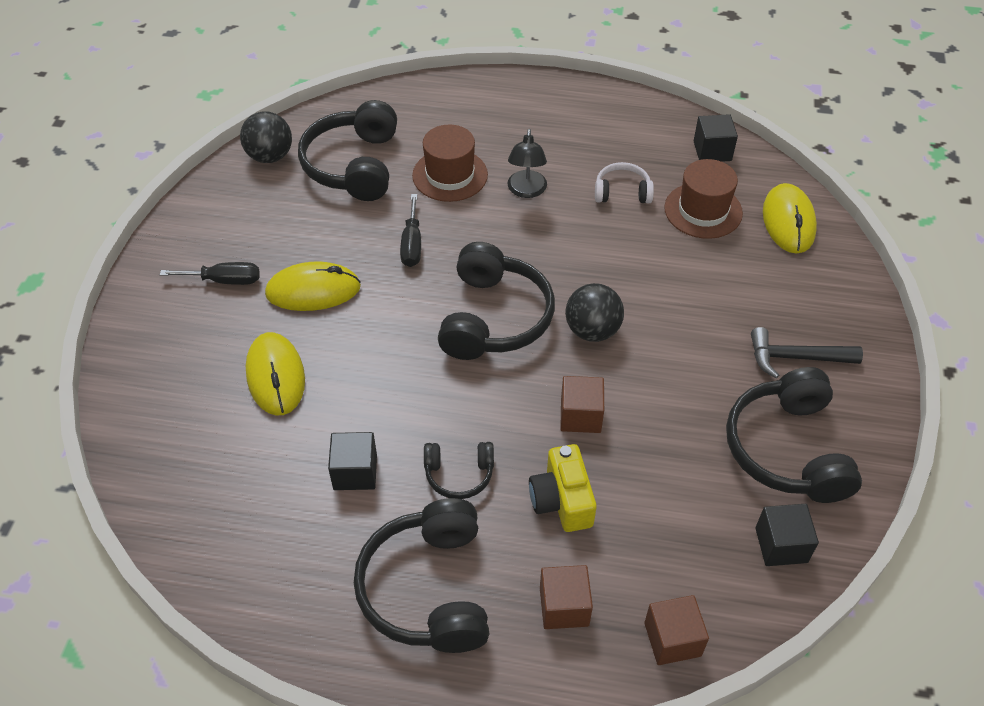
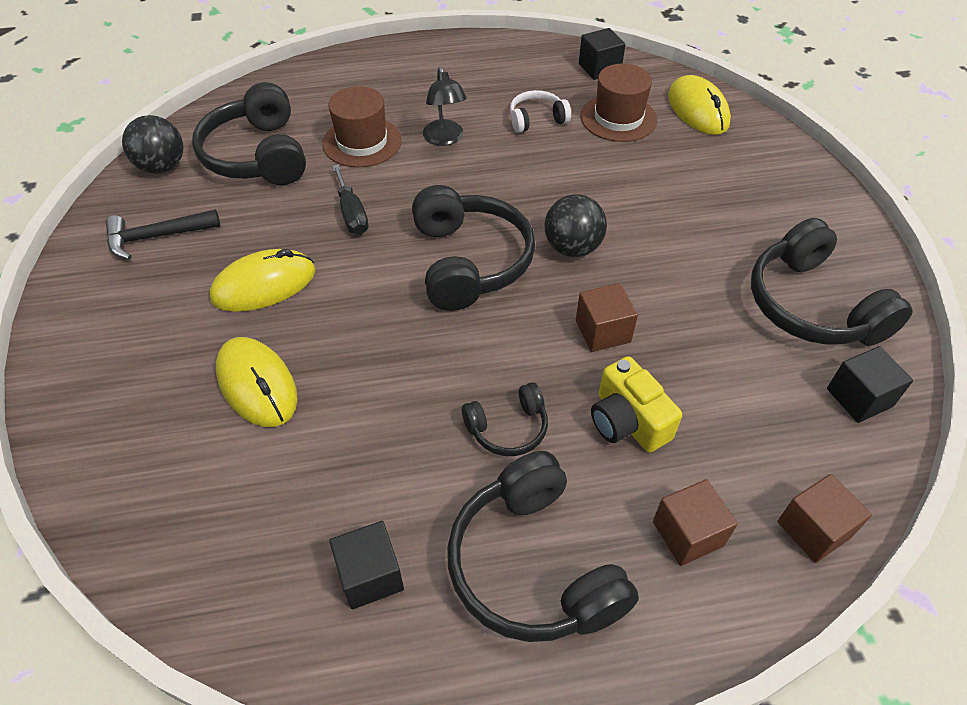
camera: 20 degrees left, 0 degrees up
(224, 280) = (157, 300): black screwdriver -> none
(355, 472) = (392, 461): black cube -> black cube (370, 575)
(796, 357) = (771, 222): black hammer -> black hammer (157, 237)

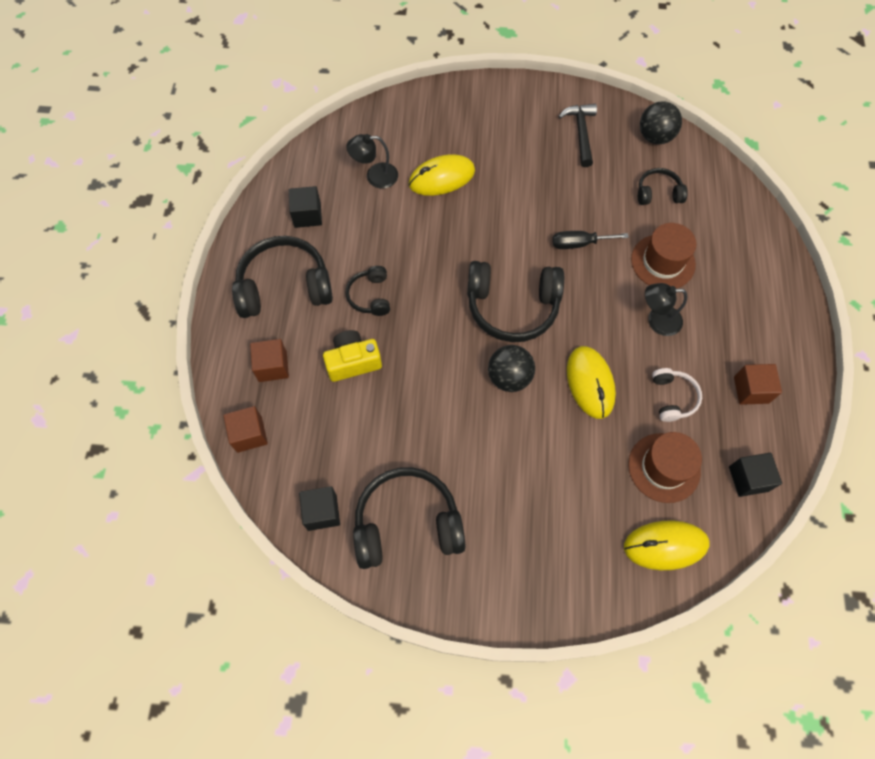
camera: 105 degrees right, 15 degrees up
(258, 155) = (658, 193): black headphones -> black headphones, size x0.52
(264, 285) = (521, 187): yellow mouse -> yellow mouse (590, 383)
(264, 484) = (375, 176): none -> black lamp
(603, 331) = (426, 371): brown cube -> brown cube (751, 390)

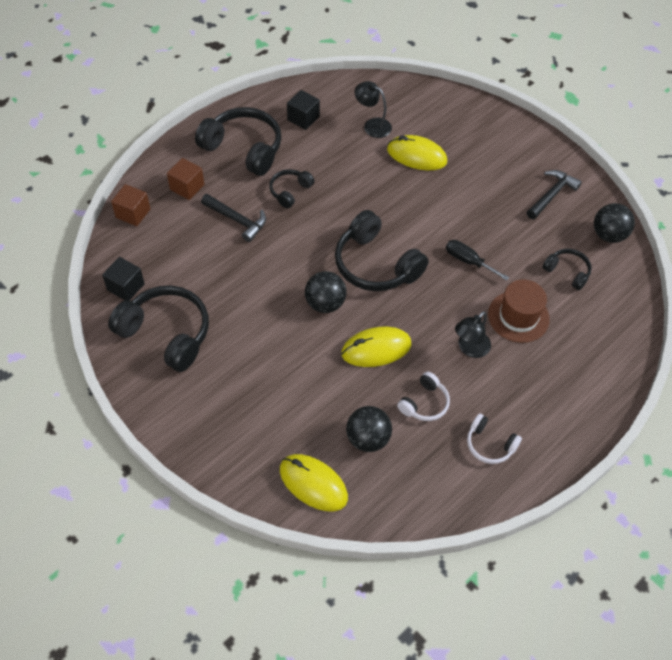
camera: 40 degrees right, 10 degrees down
(353, 362) = (237, 220): yellow camera -> black hammer
(590, 383) = (376, 349): yellow mouse -> yellow mouse turned 45 degrees clockwise
(657, 321) = (470, 349): black lamp -> black lamp turned 90 degrees counterclockwise
(664, 467) = (367, 438): brown hat -> black ball
(748, 479) = (420, 495): black cube -> none
(751, 390) = (489, 444): brown cube -> white headphones

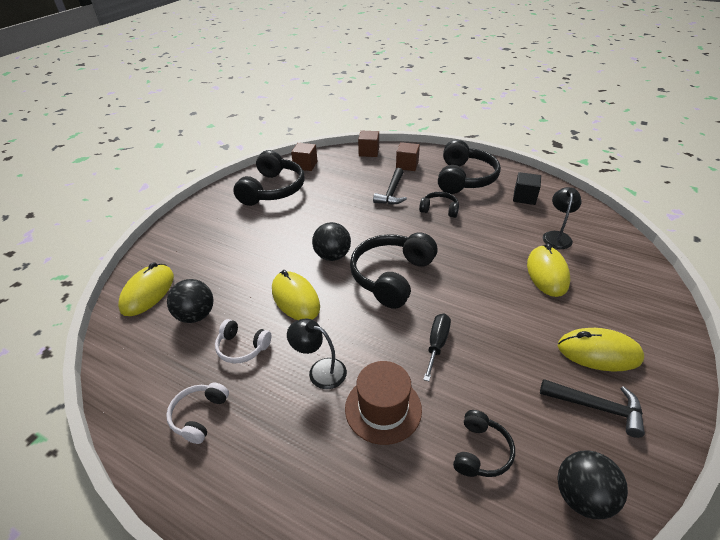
camera: 75 degrees right, 15 degrees down
(126, 287) = (305, 165): black cube -> brown cube
(508, 169) = (599, 353): none -> yellow mouse

